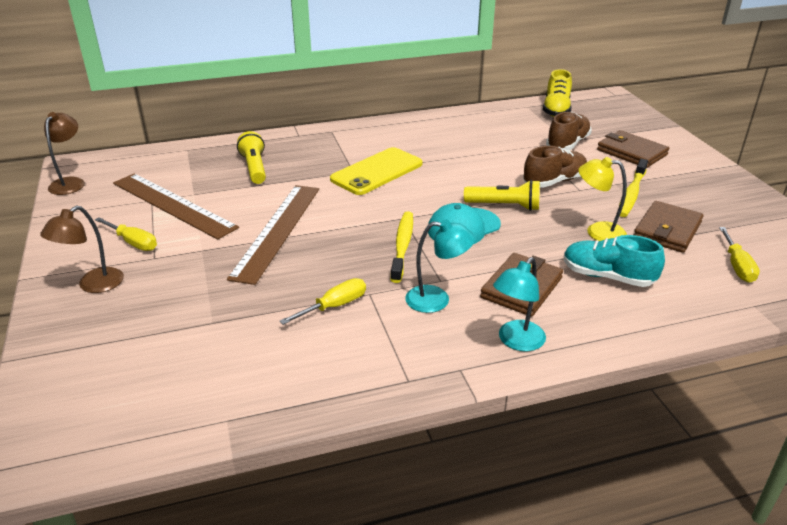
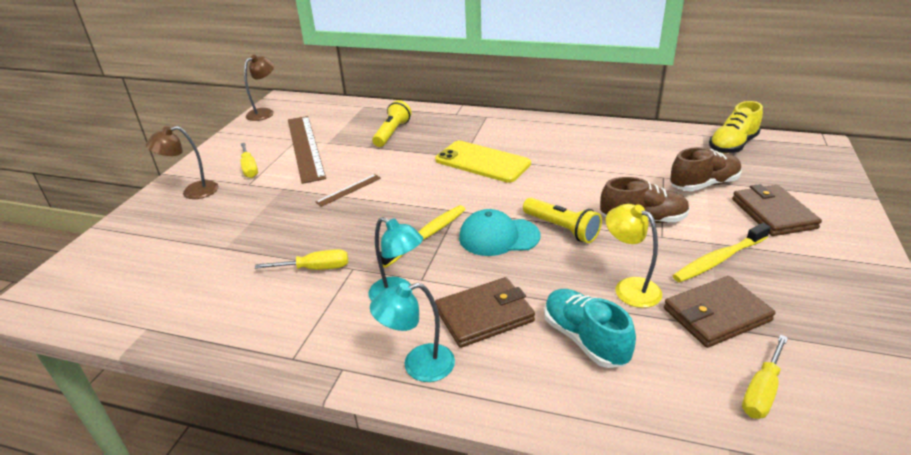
camera: 35 degrees right, 0 degrees up
(277, 230) = (349, 190): brown ruler -> brown ruler, size x0.45
(377, 171) = (482, 162): yellow phone -> yellow phone turned 45 degrees clockwise

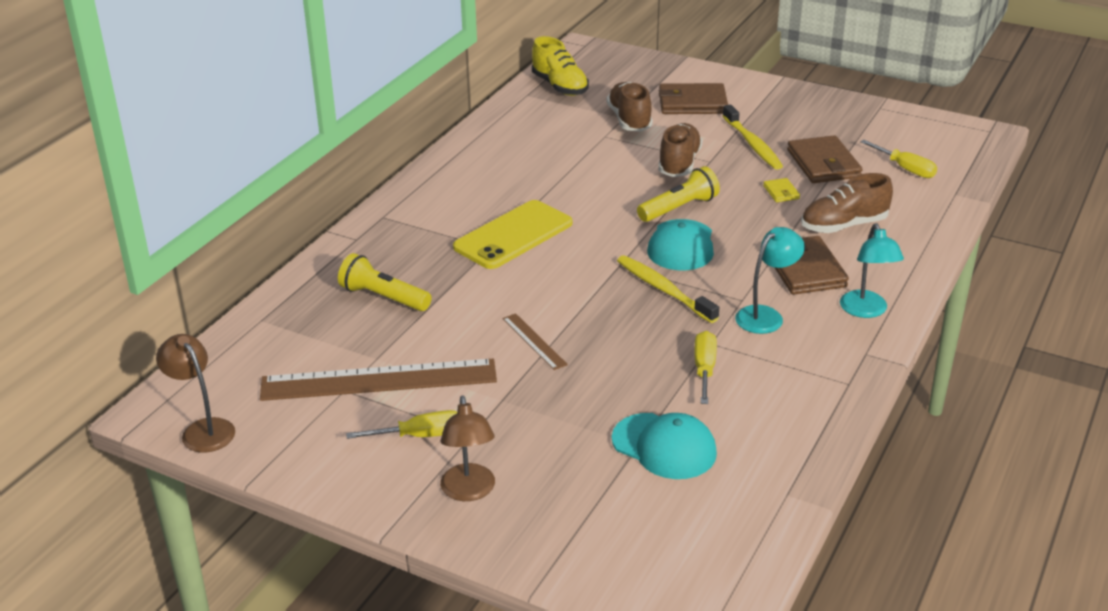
camera: 80 degrees left, 0 degrees up
(220, 260) = (664, 446): none -> turquoise cap
(584, 339) = (843, 226): turquoise shoe -> brown shoe
(629, 287) = (781, 192): yellow lamp -> yellow wallet

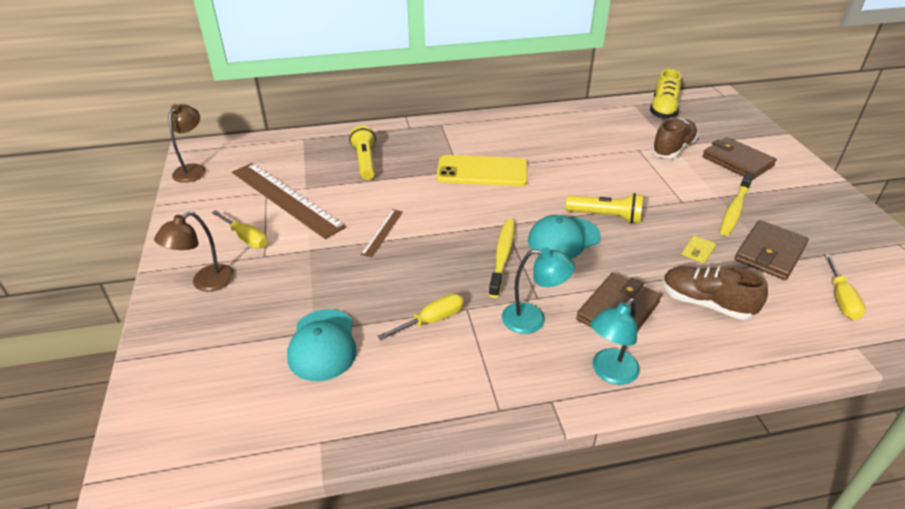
camera: 50 degrees right, 5 degrees up
(679, 163) = (657, 191): brown shoe -> none

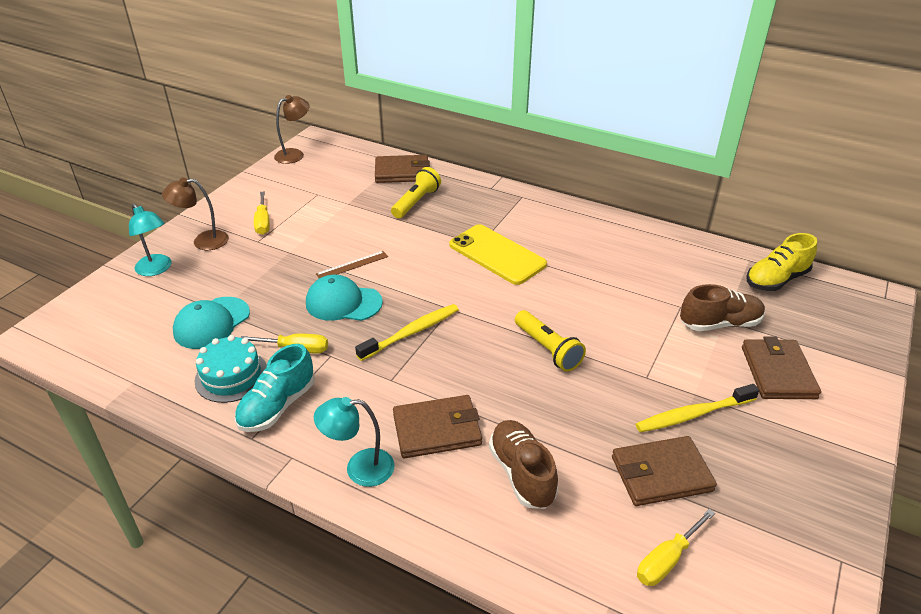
camera: 40 degrees right, 0 degrees up
(286, 198) = (324, 205): brown ruler -> none
(319, 144) = (402, 172): none -> brown wallet
(408, 375) = (231, 376): none -> turquoise cake
(483, 372) = (277, 406): none -> turquoise shoe
(533, 319) = (363, 393): turquoise lamp -> turquoise lamp (157, 269)
(563, 238) = (481, 347): turquoise cap -> turquoise cap (343, 302)
(698, 251) = (588, 428): yellow wallet -> none

